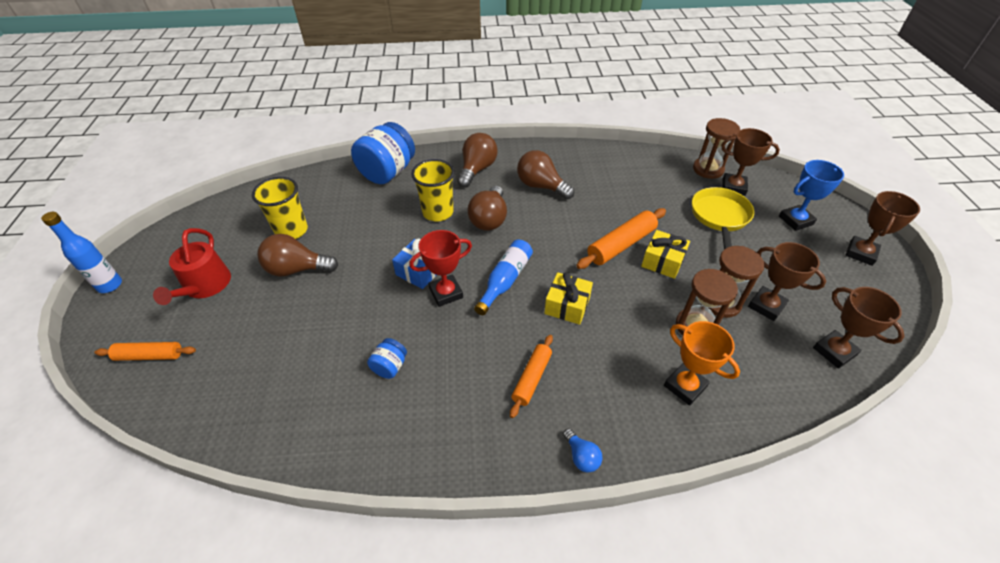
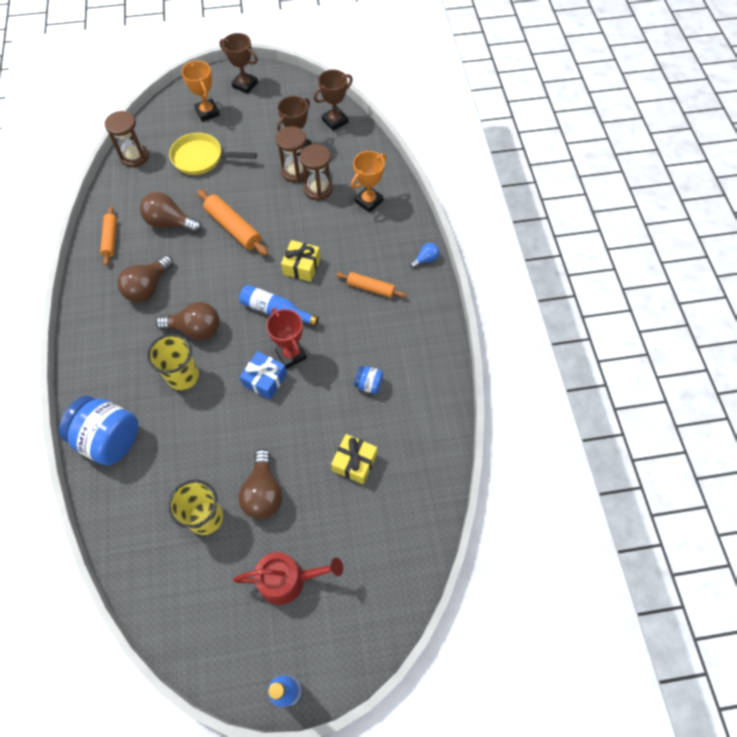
camera: 95 degrees left, 15 degrees up
(149, 356) = (374, 593): orange rolling pin -> orange rolling pin (110, 239)
(477, 169) = (114, 347): brown light bulb -> brown light bulb (170, 223)
(662, 261) = (253, 201): yellow gift -> yellow gift (354, 462)
(733, 187) = (162, 143): brown trophy -> none
(795, 220) = (207, 112): blue trophy -> orange trophy

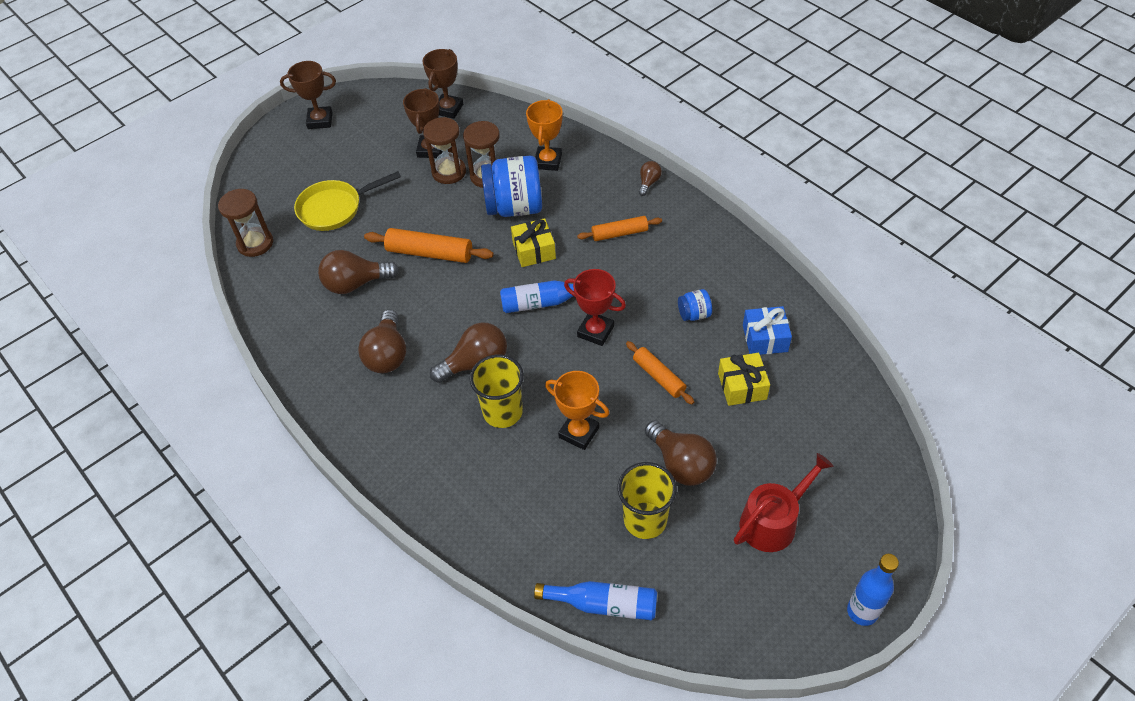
camera: 30 degrees left, 10 degrees down
(109, 439) = (478, 514): blue jar -> blue jar (514, 207)
(110, 239) = (300, 332): orange rolling pin -> orange rolling pin (659, 377)
(131, 558) = (603, 604): none -> blue bottle
(207, 112) = (301, 164): orange trophy -> orange trophy (579, 432)
(265, 380) = (590, 367): blue gift -> blue gift (765, 338)
(425, 259) = (648, 183): blue light bulb -> brown light bulb

